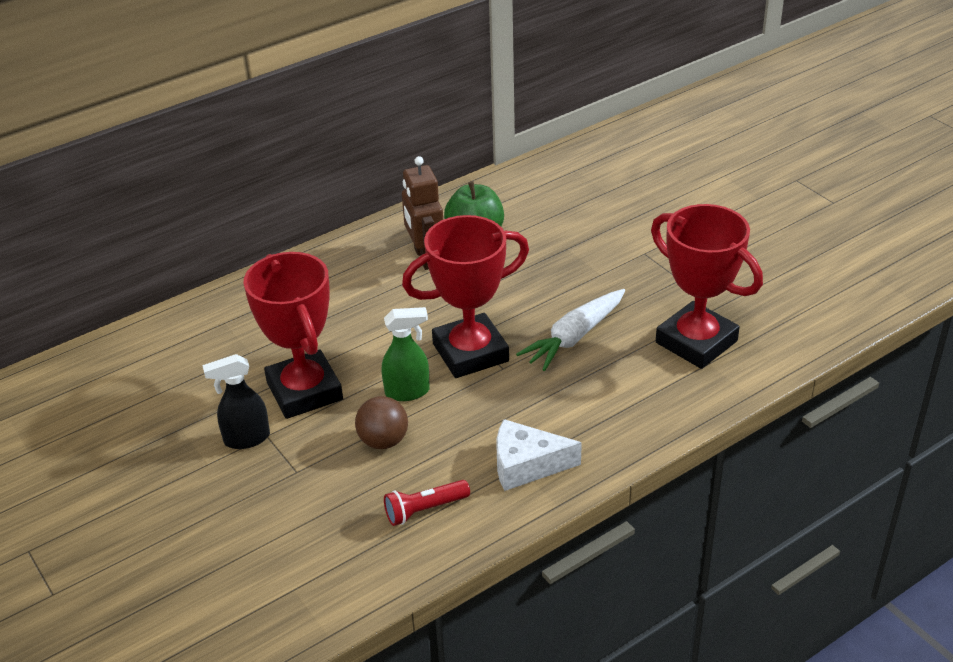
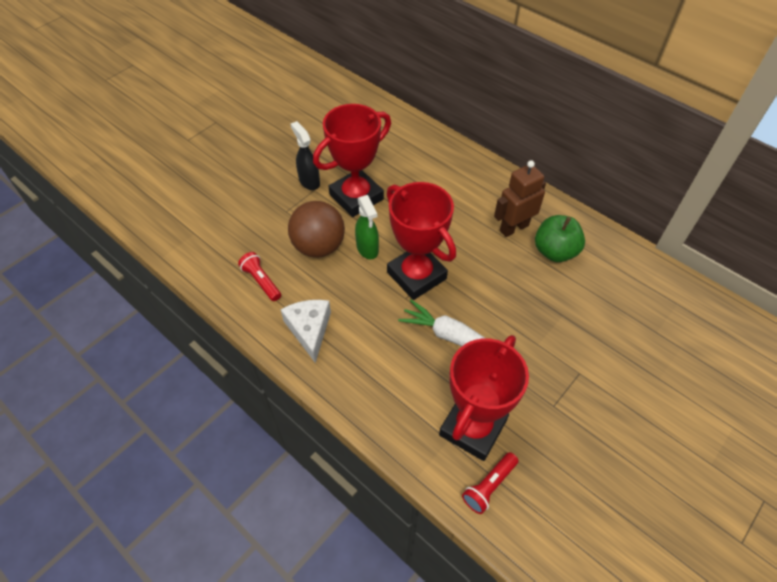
camera: 75 degrees right, 15 degrees up
(383, 441) = (319, 247): brown ball -> brown ball, size x1.58
(765, 342) = (489, 486): none -> red flashlight

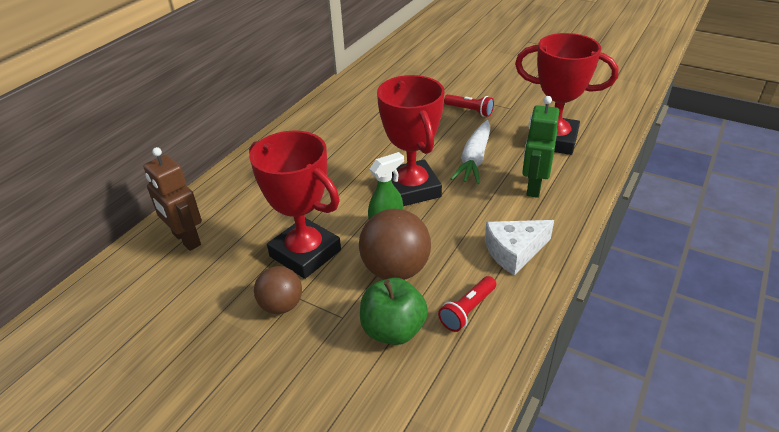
camera: 100 degrees left, 15 degrees down
(309, 181) = (281, 305): black spray bottle -> brown ball
(392, 376) = (533, 187): none -> green robot
(416, 275) = (411, 189): red trophy -> red trophy turned 60 degrees counterclockwise
(489, 486) = (594, 129): red flashlight -> red flashlight (469, 111)
(514, 228) = (331, 138): brown robot -> brown robot (186, 239)
(555, 251) = (355, 116): green apple -> green apple (393, 330)

